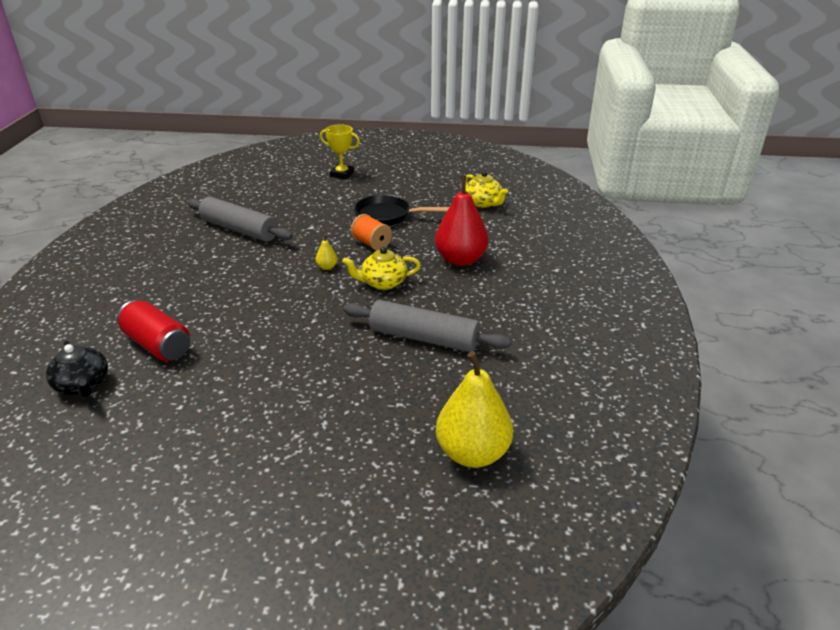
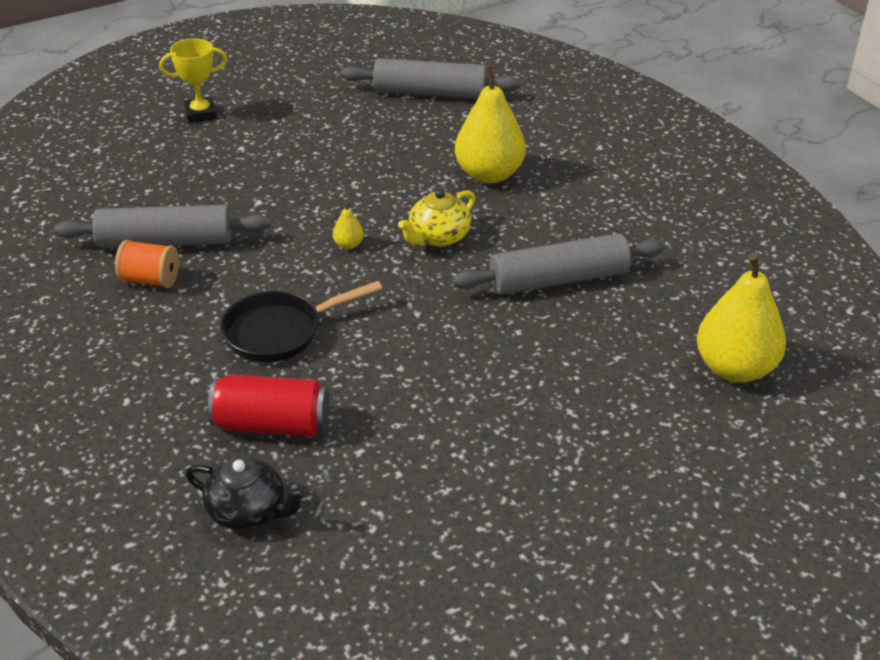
camera: 35 degrees left, 5 degrees up
(371, 244) = (364, 194): orange spool -> orange spool (150, 280)
(387, 216) = (336, 151): black pan -> black pan (280, 332)
(460, 259) = (489, 174): red pear -> yellow pear
(483, 203) = (430, 93): yellow teapot -> grey rolling pin

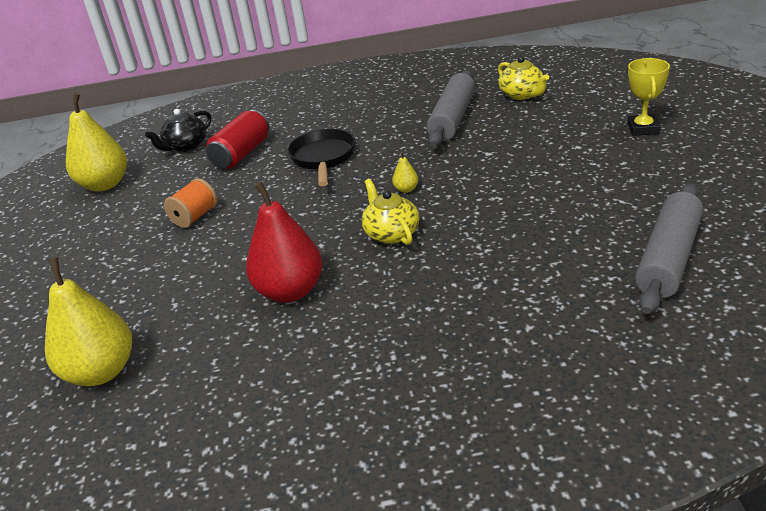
camera: 115 degrees right, 5 degrees down
(99, 197) = (522, 94): none -> yellow teapot
(150, 280) = (411, 115): orange spool -> orange spool (195, 217)
(489, 174) = (479, 277): yellow pear -> yellow pear (105, 184)
(558, 279) = (290, 291): grey rolling pin -> red pear

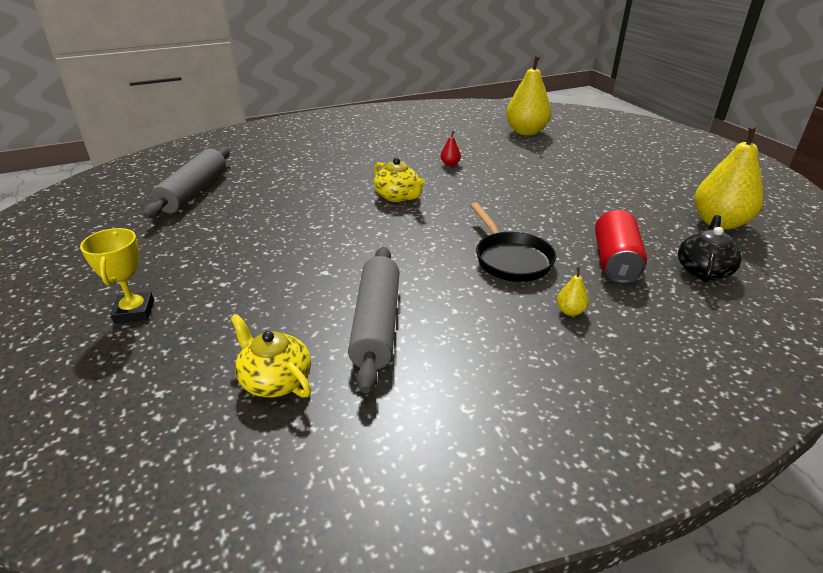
camera: 160 degrees right, 0 degrees up
(195, 217) = (578, 200): orange spool -> none
(290, 291) = (450, 164): red pear -> red pear, size x0.41
(406, 189) = (400, 230): yellow pear -> yellow pear (570, 311)

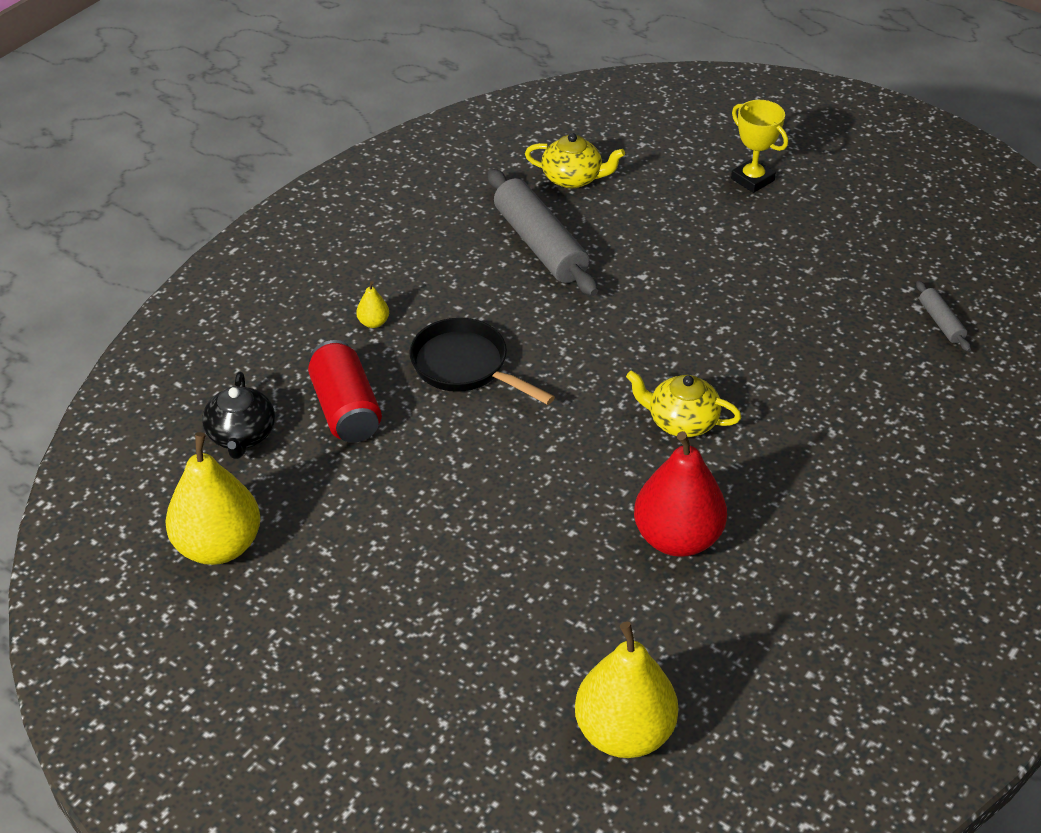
camera: 150 degrees right, 10 degrees up
(193, 192) = (941, 322): grey rolling pin -> grey rolling pin, size x0.47
(450, 164) = (677, 538): red pear -> red pear, size x2.44

